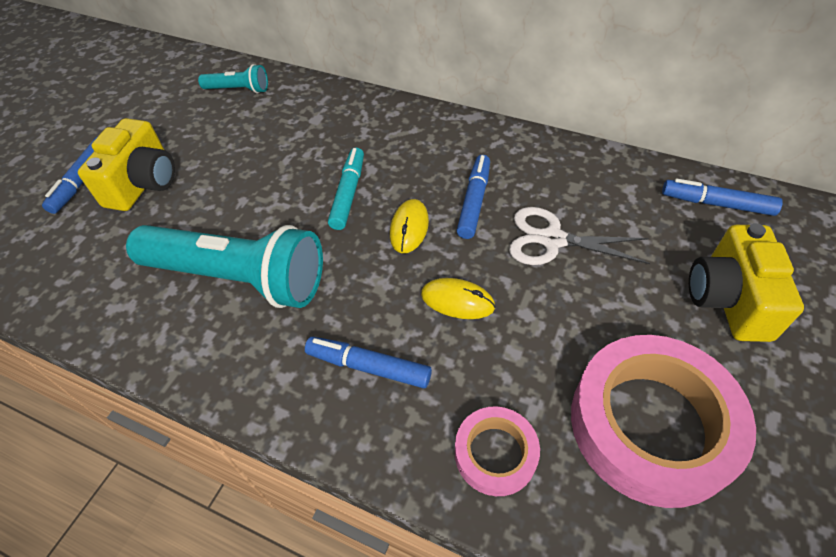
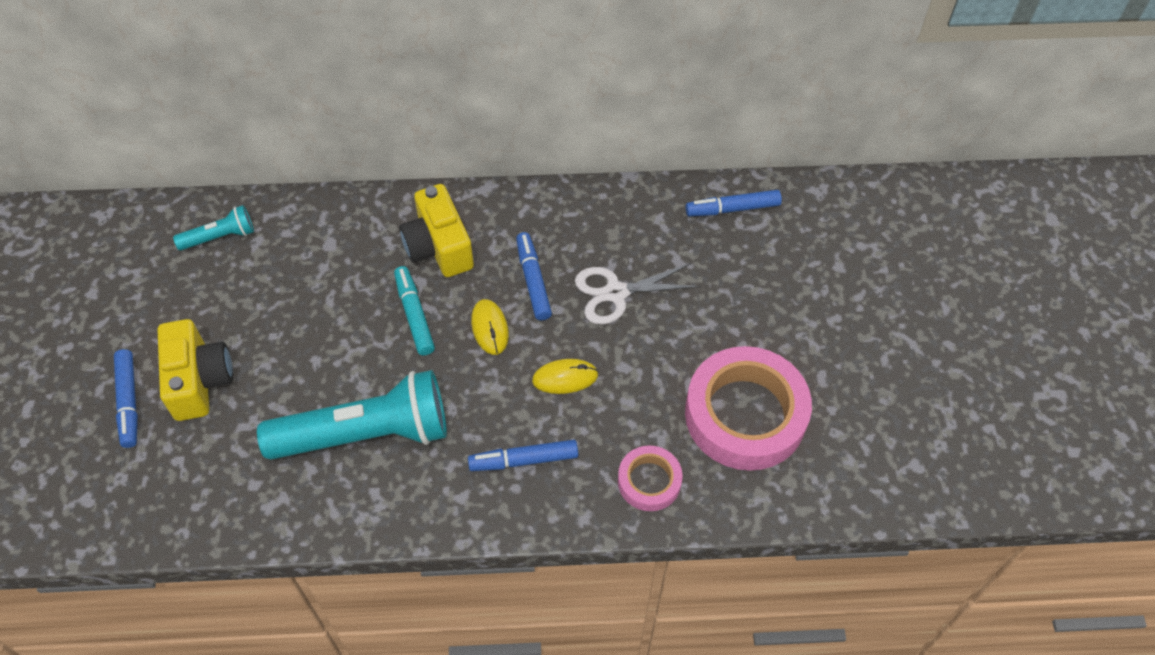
camera: 30 degrees left, 5 degrees up
(728, 299) = (767, 294): yellow camera -> yellow camera (438, 247)

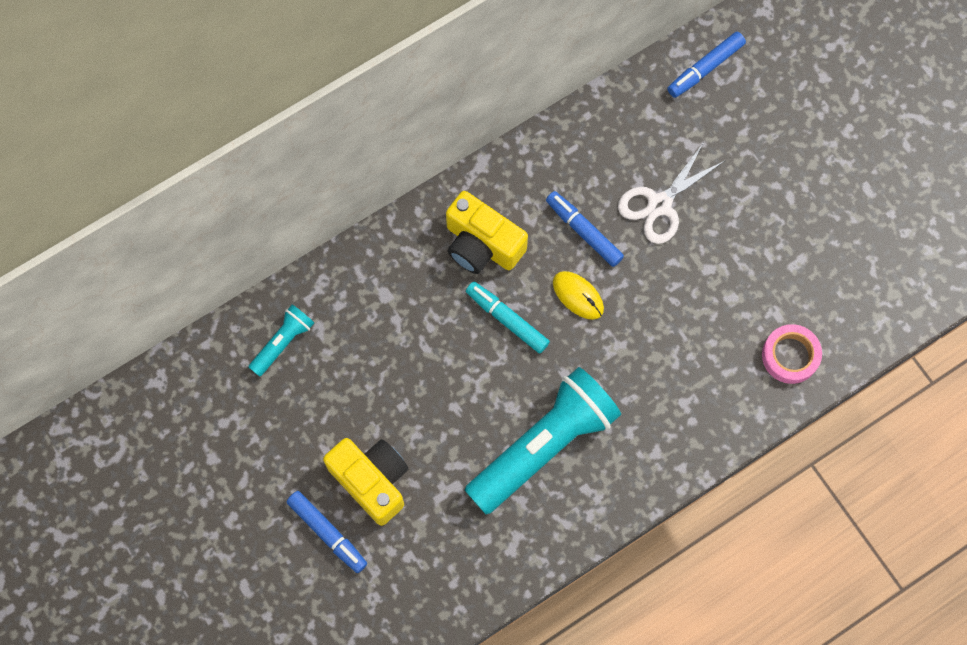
camera: 30 degrees left, 15 degrees up
(523, 460) = (683, 394): blue marker -> none
(565, 378) = (668, 305): yellow mouse -> none
(745, 414) = (828, 256): pink tape -> none

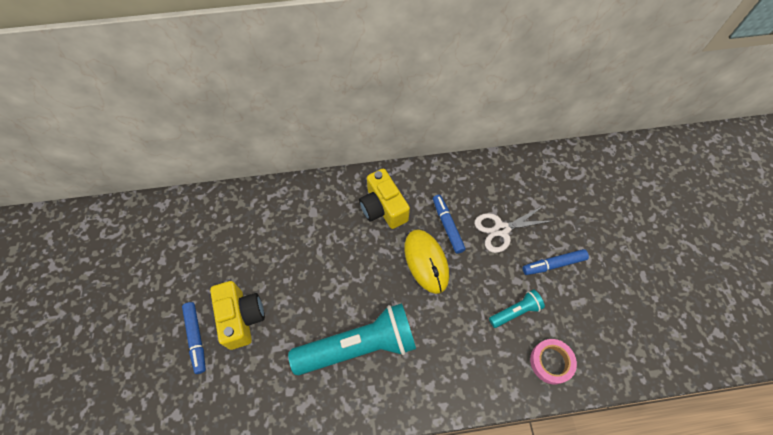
camera: 25 degrees right, 10 degrees down
(283, 343) = (241, 213): turquoise flashlight -> turquoise flashlight (515, 312)
(507, 319) = (376, 257): turquoise marker -> none
(578, 296) = (426, 261): yellow mouse -> yellow mouse, size x1.67
(705, 68) = (561, 166): blue marker -> blue marker (553, 264)

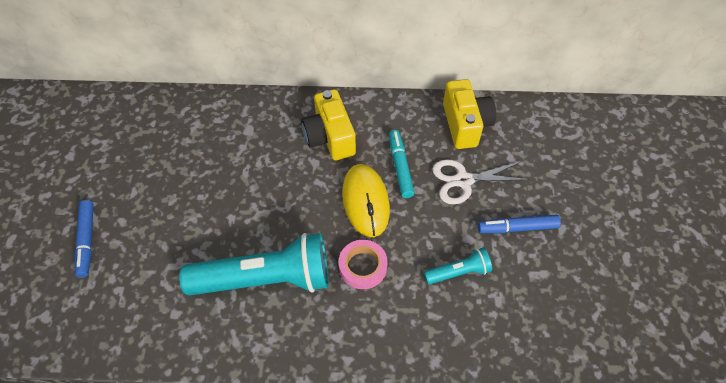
camera: 10 degrees right, 5 degrees down
(242, 318) = (141, 228): yellow camera -> yellow camera (465, 124)
(447, 226) = (400, 167): blue marker -> turquoise marker
(551, 362) = (488, 334): pink tape -> pink tape (363, 266)

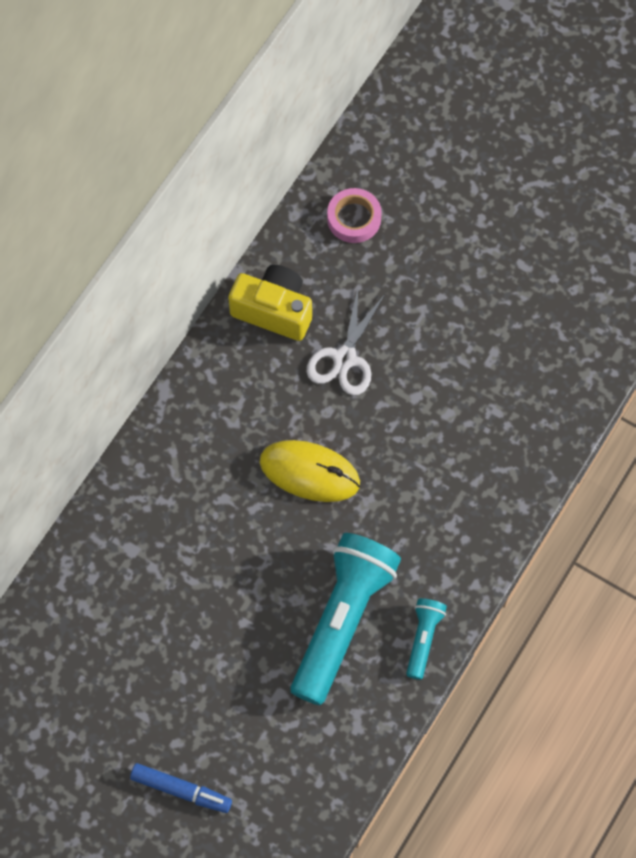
camera: 60 degrees left, 10 degrees up
(330, 137) = (199, 464): yellow camera -> none
(363, 266) = (385, 517): pink tape -> pink tape (354, 218)
(400, 167) = (287, 412): turquoise marker -> none
(458, 272) = (446, 429): turquoise flashlight -> turquoise flashlight (423, 639)
(517, 227) = (431, 342): blue marker -> none

